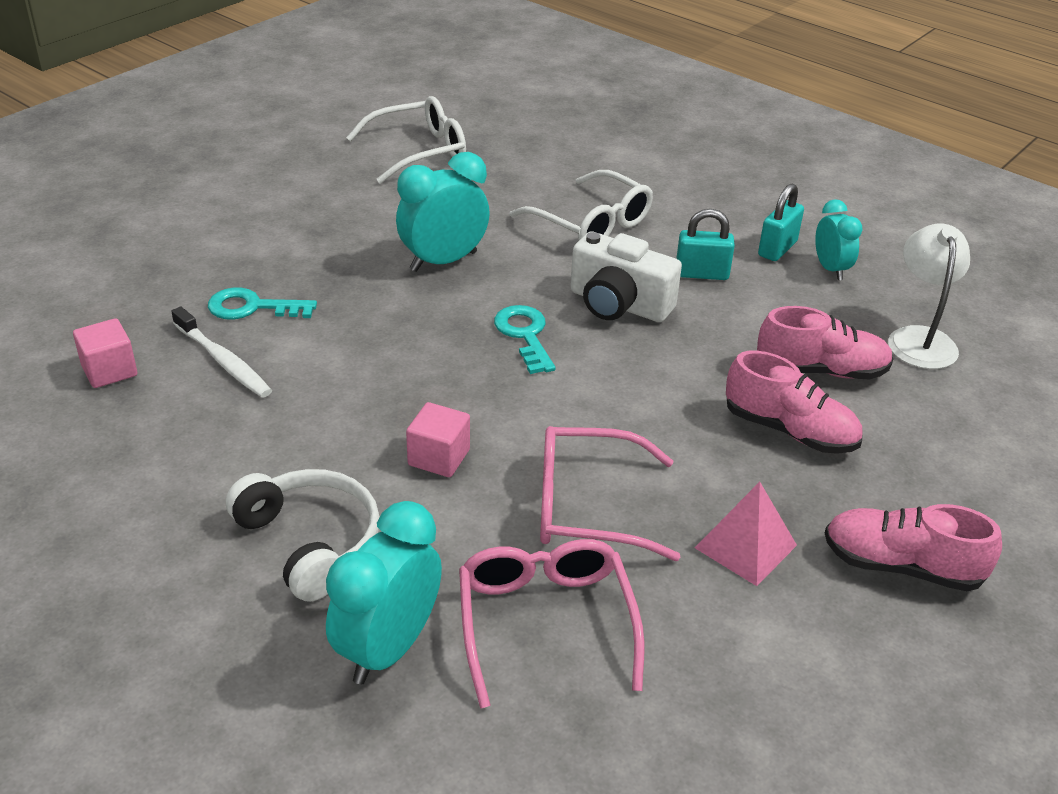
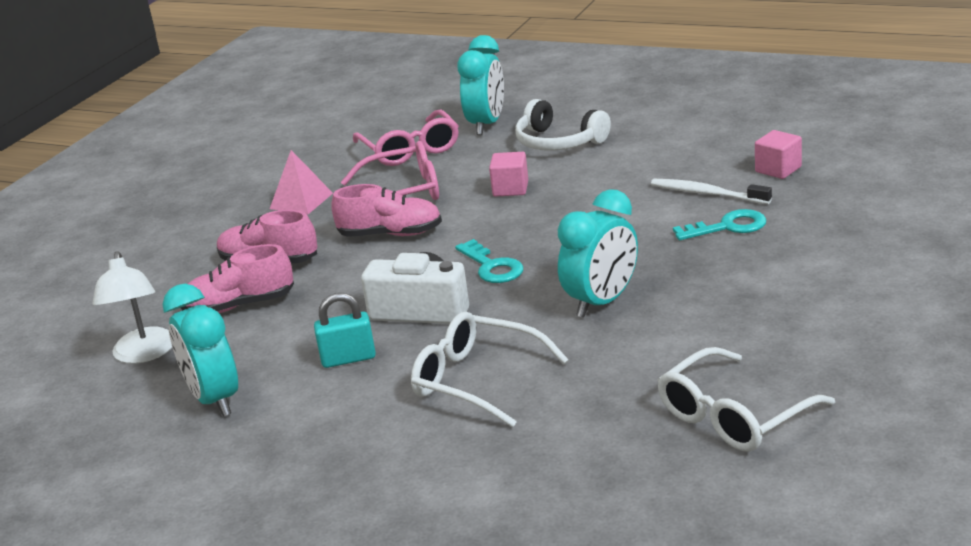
camera: 170 degrees right, 10 degrees down
(777, 249) = (270, 407): turquoise padlock -> none
(830, 269) = (214, 399): turquoise clock -> turquoise clock, size x1.62
(901, 566) = (205, 216): pink shoe -> pink shoe (390, 234)

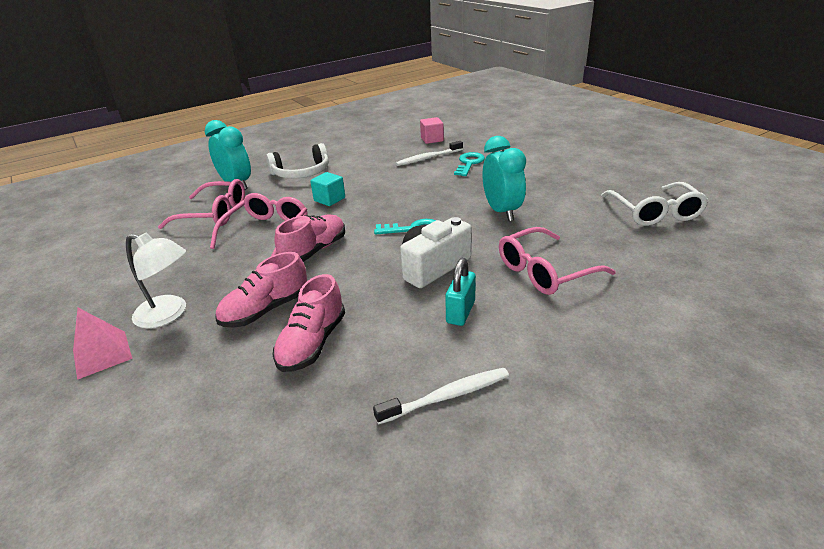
camera: 60 degrees left, 5 degrees up
(144, 354) = (316, 422): white lamp -> white lamp (169, 314)
(214, 399) = (447, 396): turquoise clock -> white toothbrush
(301, 201) = (199, 271): pink pyramid -> pink pyramid (102, 354)
(477, 380) = (545, 271): white glasses -> pink glasses
(510, 189) = (329, 199): pink cube -> turquoise cube

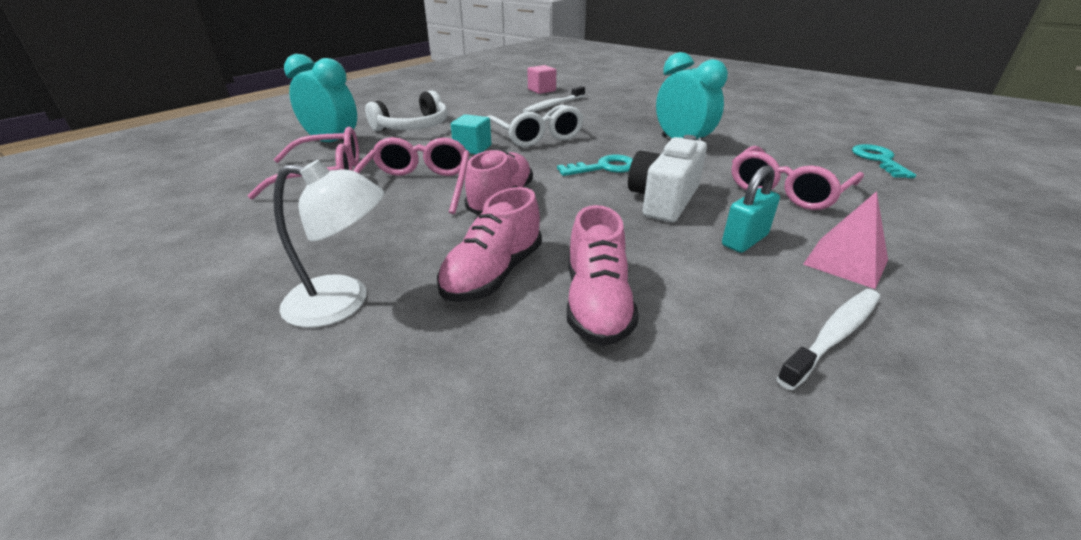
camera: 20 degrees left, 0 degrees up
(102, 354) = (258, 380): pink pyramid -> pink pyramid (845, 262)
(460, 312) = (744, 240): turquoise padlock -> turquoise padlock turned 45 degrees clockwise
(469, 163) = (603, 107): turquoise key -> turquoise key (878, 160)
(654, 212) = (827, 132): white glasses -> white glasses (536, 136)

